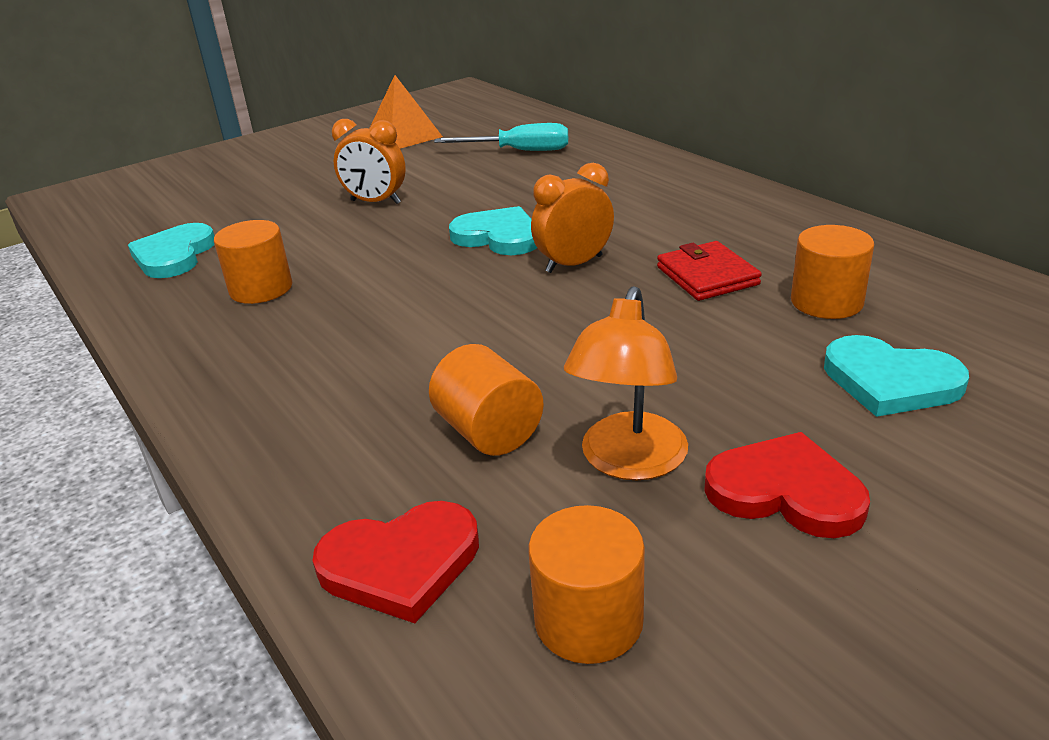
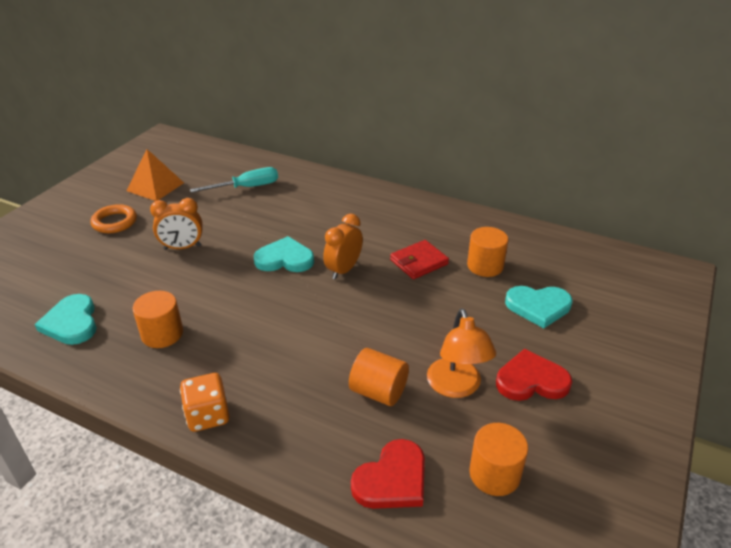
camera: 30 degrees left, 5 degrees up
(224, 395) = (208, 415): none -> orange dice
(321, 165) = (114, 222): none -> orange ring
(707, 276) = (419, 262): red wallet -> red wallet turned 75 degrees counterclockwise

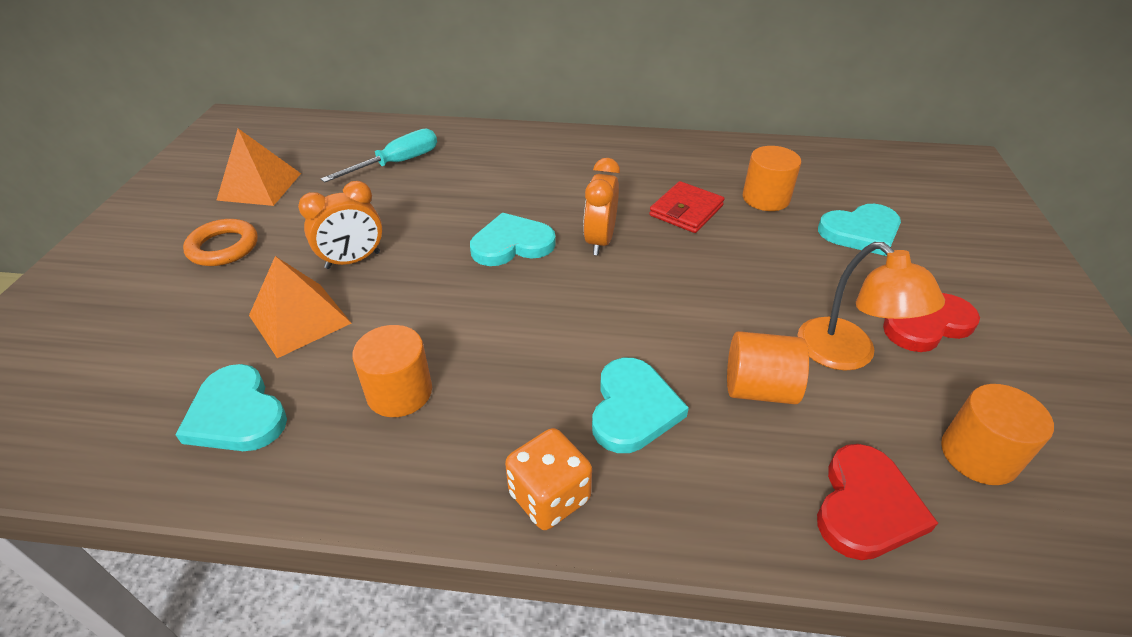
camera: 20 degrees left, 5 degrees up
(132, 277) = (300, 319): none -> orange pyramid
(290, 381) = (633, 408): none -> turquoise heart

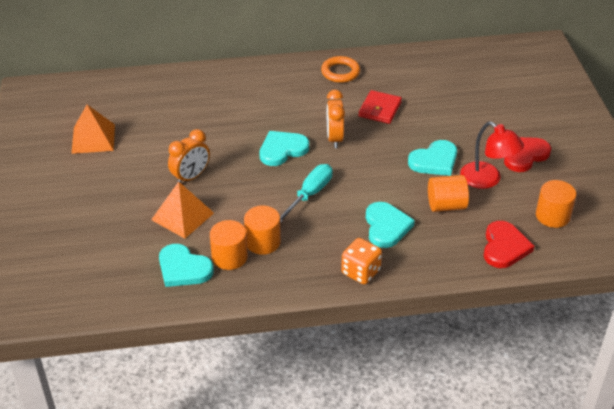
camera: 15 degrees left, 0 degrees up
(223, 247) = (102, 183): orange ring -> orange ring (340, 72)
(397, 163) = (176, 106): turquoise screwdriver -> turquoise screwdriver (309, 195)
(766, 198) = (426, 92): orange cylinder -> orange cylinder (229, 257)
(847, 355) = (487, 180): orange lamp -> red lamp
(861, 232) = (485, 106): turquoise heart -> turquoise heart (434, 161)

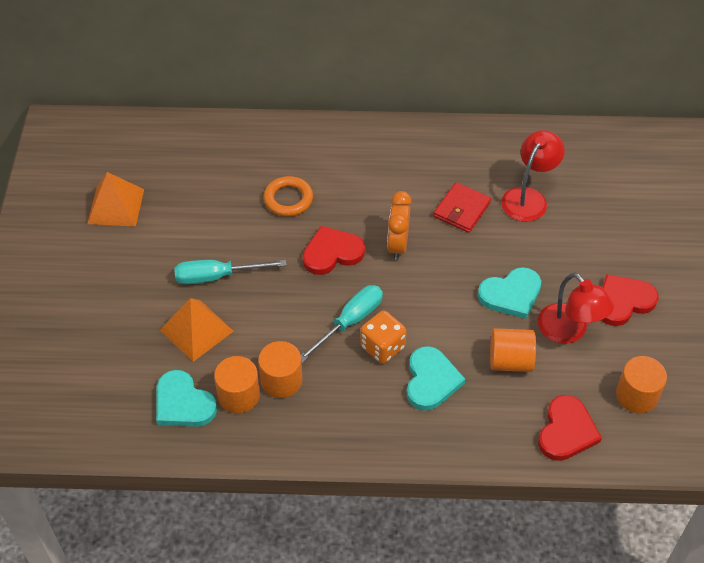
camera: 10 degrees right, 10 degrees up
(191, 177) = (217, 276): orange clock -> turquoise screwdriver
(282, 150) = (332, 253): turquoise heart -> red heart
(340, 72) = (426, 148): orange ring -> orange ring (288, 199)
(361, 272) = (386, 439): orange dice -> orange dice (382, 347)
(430, 95) = (528, 197): none -> red lamp

